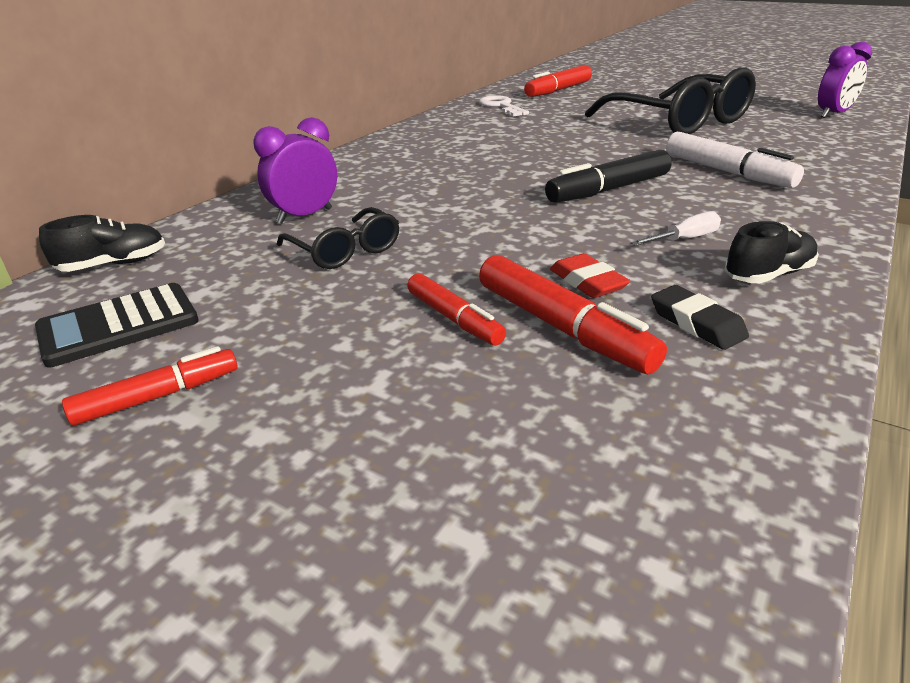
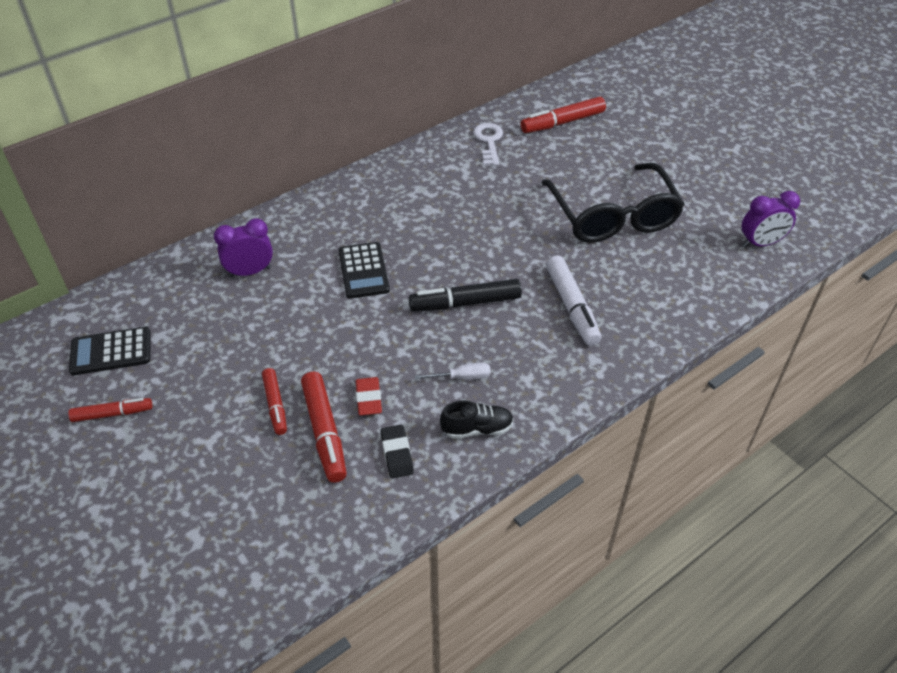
camera: 20 degrees right, 15 degrees up
(114, 265) = (124, 292): black shoe -> none
(345, 251) = (254, 320): black glasses -> none
(457, 191) = (363, 271): none -> black calculator

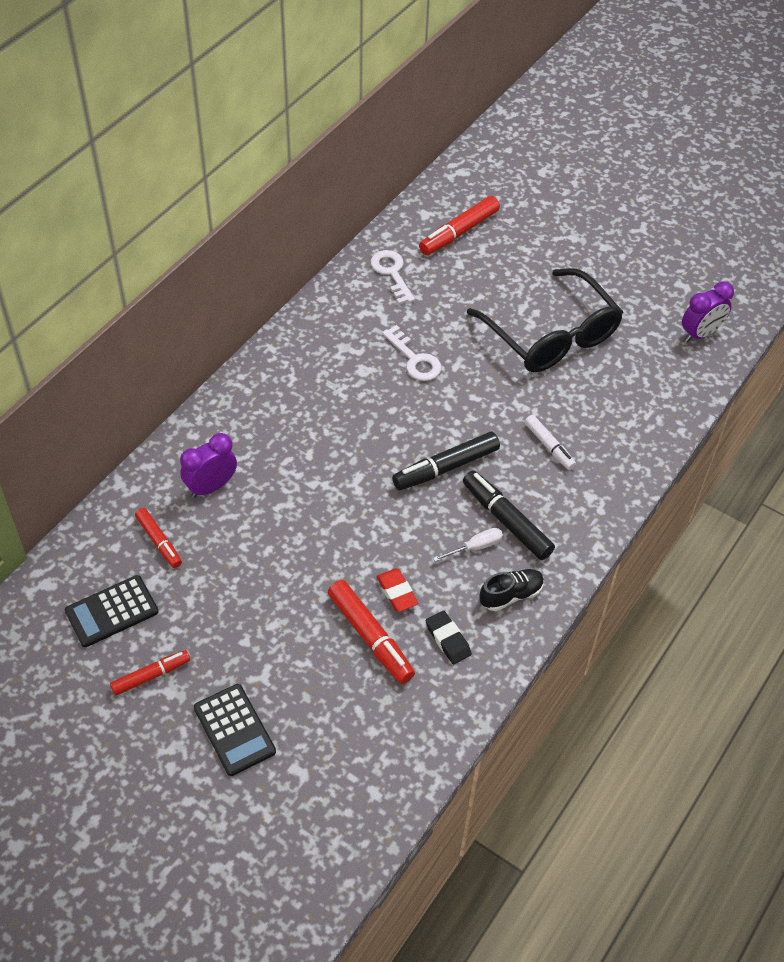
camera: 20 degrees left, 5 degrees up
(275, 405) = (310, 623): red marker -> red marker (159, 541)
(363, 271) = (329, 457): black calculator -> black calculator (234, 730)
(478, 210) = (415, 359): none -> white key
(502, 361) = (506, 521): none -> black marker
(572, 307) = (549, 446): white marker -> white marker, size x0.63

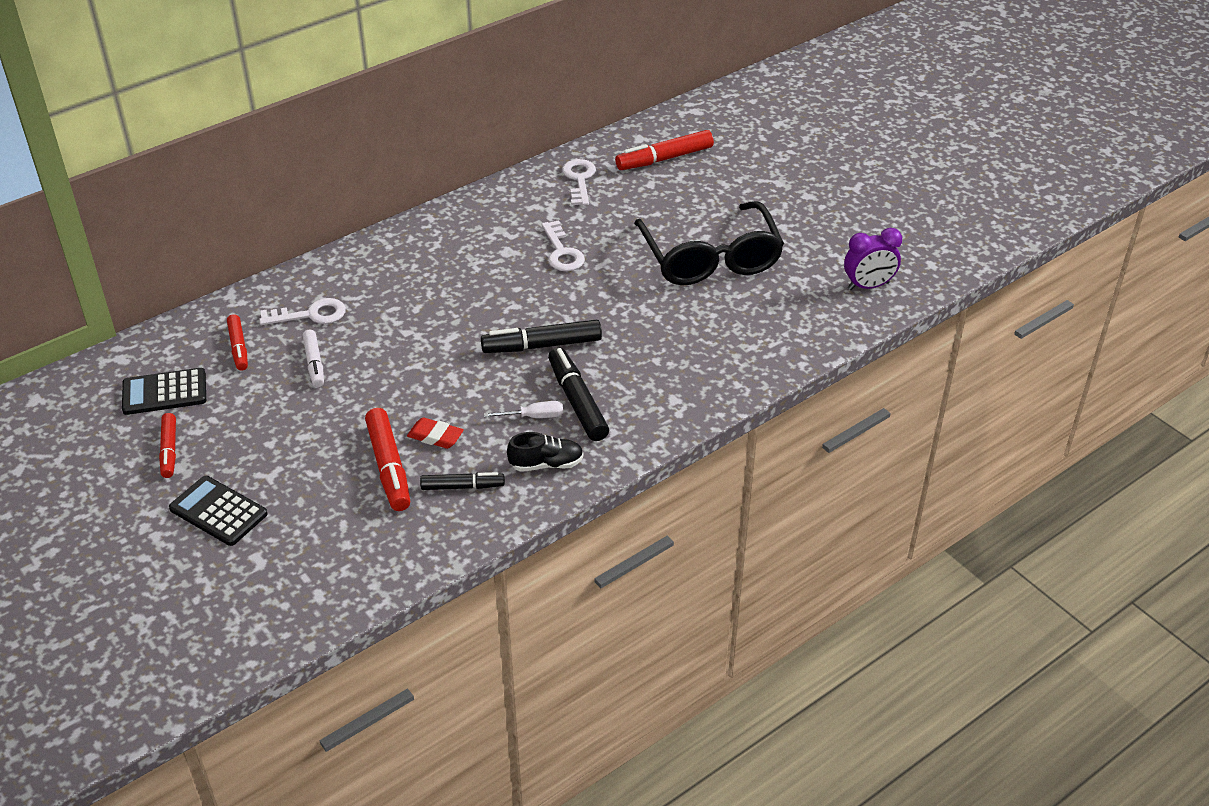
camera: 20 degrees right, 10 degrees down
(151, 676) = (169, 450): red marker -> red marker turned 90 degrees clockwise
(211, 487) = (311, 315): purple clock -> white key
(234, 730) = (218, 511): black calculator -> black calculator turned 135 degrees clockwise
(397, 592) = (435, 436): red eraser -> red eraser turned 60 degrees counterclockwise
(448, 639) = (462, 486): black eraser -> black marker
(549, 446) = (656, 349): white marker -> white marker (314, 363)

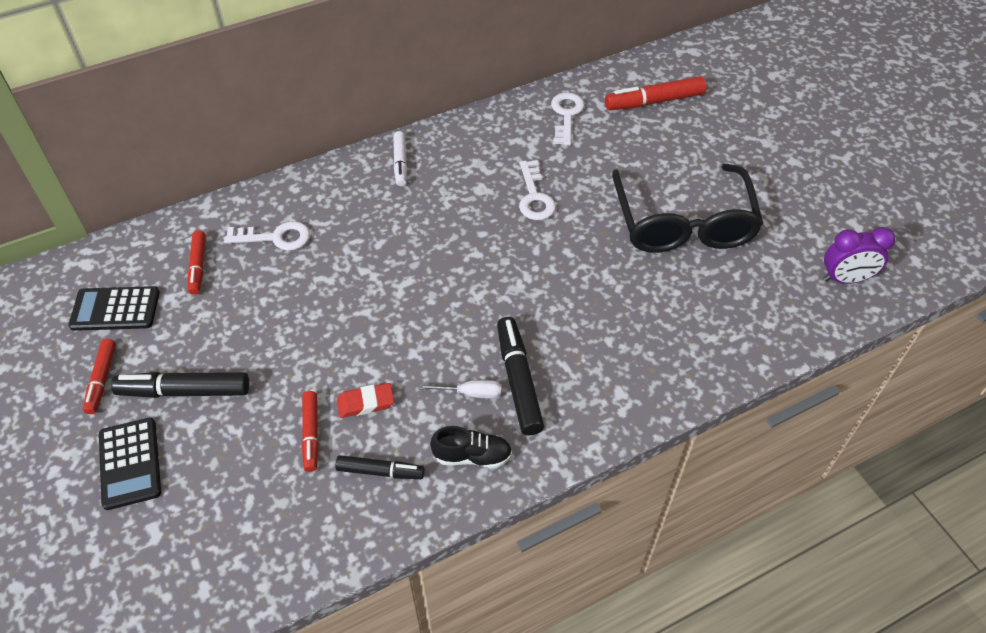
camera: 10 degrees right, 10 degrees up
(218, 511) = (130, 463): black calculator -> black calculator turned 150 degrees counterclockwise
(314, 363) = (266, 295): white marker -> white marker (400, 163)
(389, 467) = (311, 434): red marker -> red marker, size x0.63
(435, 436) = (365, 403): red eraser -> red eraser turned 45 degrees counterclockwise
(542, 345) = (494, 306): black marker -> black marker (184, 391)

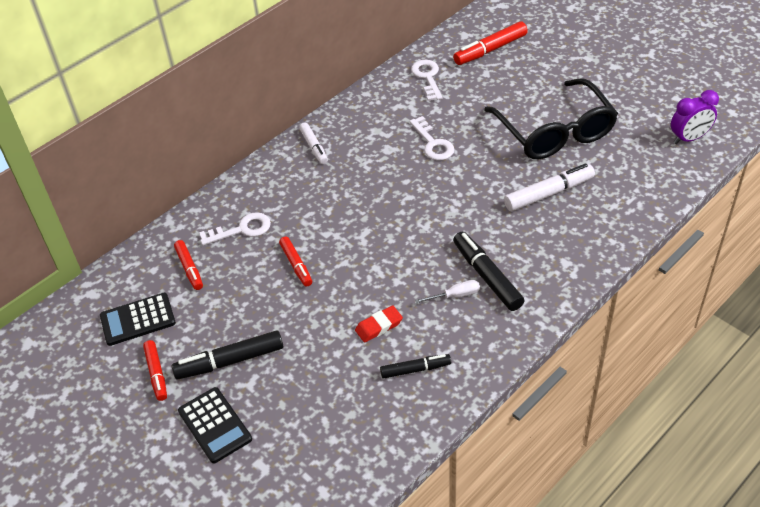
camera: 15 degrees left, 5 degrees down
(311, 434) = (348, 360): red marker -> red marker (296, 265)
(472, 456) = (479, 338): black shoe -> none
(640, 298) = (548, 193): none -> white marker

